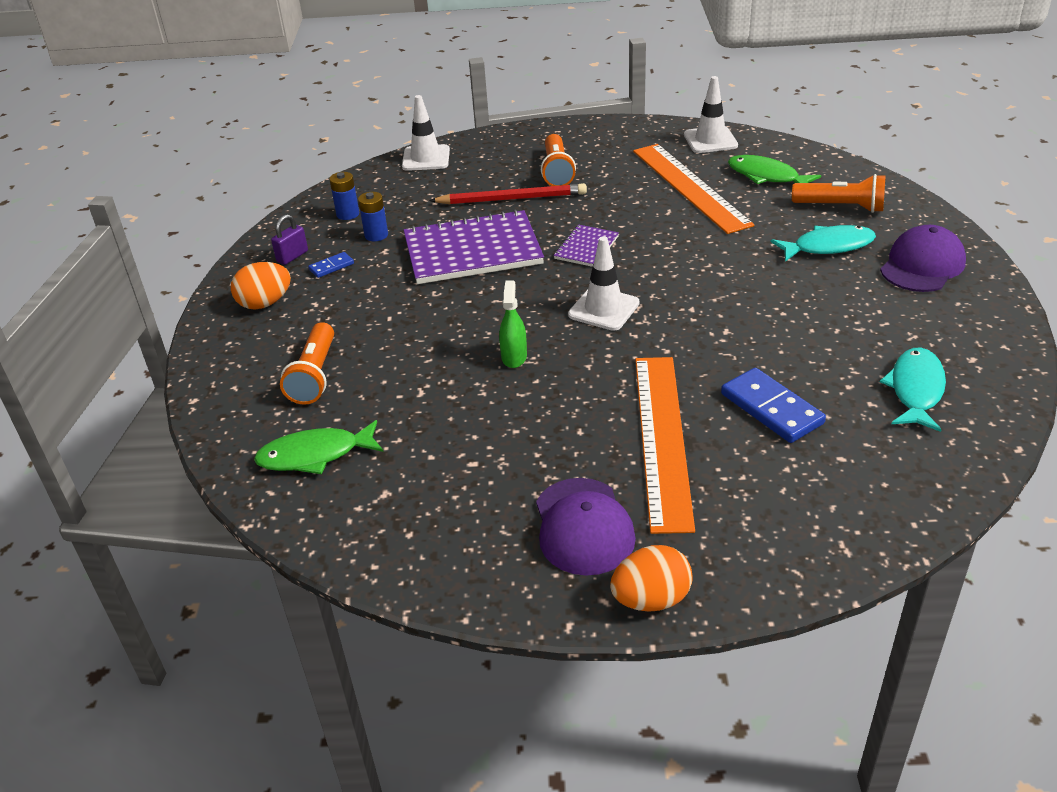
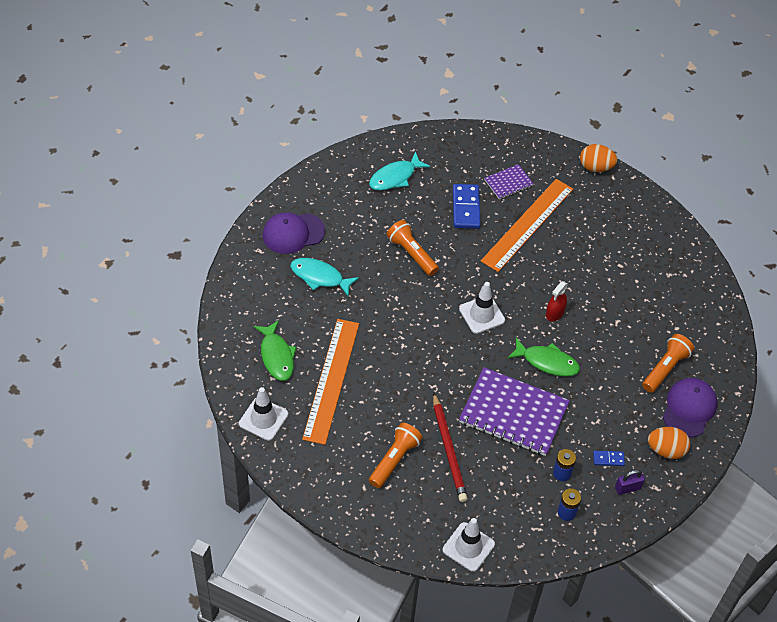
camera: 150 degrees left, 15 degrees up
(315, 455) = (690, 315): green fish -> green fish (547, 362)
(512, 199) = (449, 450): red pencil -> red pencil turned 135 degrees counterclockwise
(514, 357) = (555, 313): green spray bottle -> red spray bottle
(583, 526) = (596, 208): purple cap -> purple cap (689, 408)
(586, 247) = (446, 368): purple notebook -> purple notebook (508, 183)
(841, 207) = (272, 300): orange flashlight -> orange flashlight (412, 253)

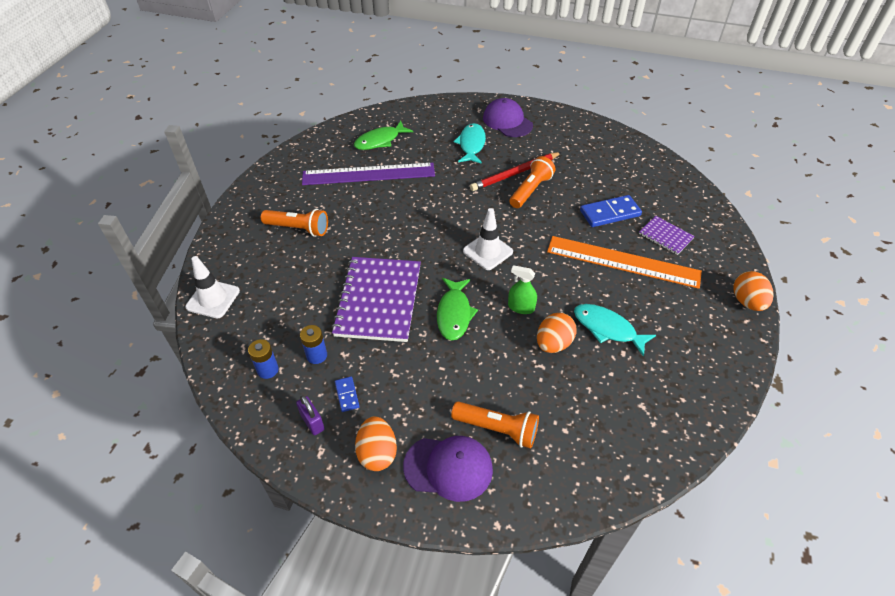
camera: 75 degrees right, 5 degrees down
(263, 419) = (316, 148): white traffic cone -> none
(331, 380) = (368, 174): orange ruler -> purple ruler
(395, 177) = (610, 162): turquoise fish -> turquoise fish (607, 329)
(449, 450) = (320, 262): red pencil -> red pencil (515, 173)
(555, 313) = (521, 307): red spray bottle -> green spray bottle
(598, 305) = (553, 343): none -> orange egg

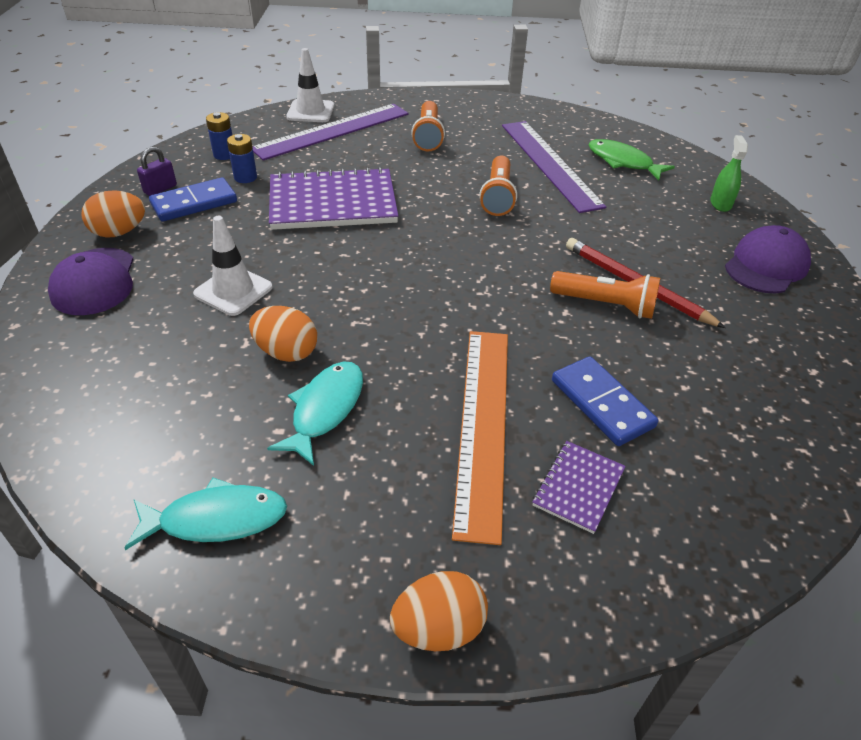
camera: 75 degrees right, 5 degrees down
(260, 287) = (332, 131): none -> purple ruler
(347, 395) = (194, 203): blue domino -> blue domino, size x1.94
(454, 314) = (323, 259): green fish -> none
(471, 144) = (675, 236): turquoise fish -> turquoise fish (216, 519)
(487, 251) = (447, 275): white traffic cone -> white traffic cone (233, 291)
(497, 429) = (144, 313): orange flashlight -> orange flashlight (497, 196)
(521, 307) = (348, 315): green spray bottle -> green spray bottle (720, 203)

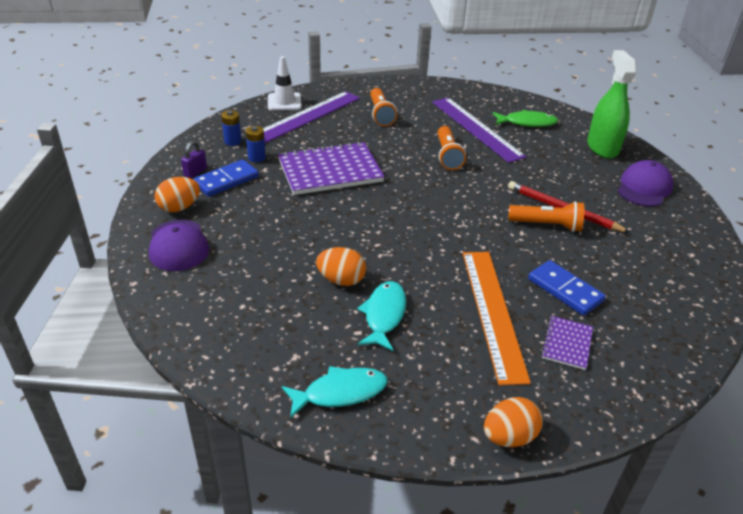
camera: 10 degrees left, 5 degrees down
(233, 291) = (284, 241): white traffic cone -> none
(623, 162) = (527, 123): green fish -> green fish turned 150 degrees clockwise
(720, 203) = (602, 147): green spray bottle -> green spray bottle, size x1.99

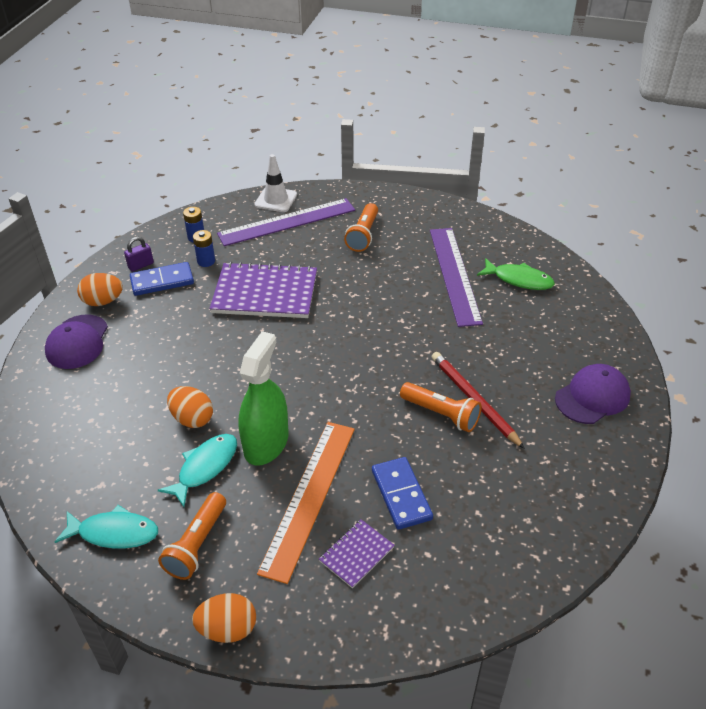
camera: 25 degrees right, 5 degrees up
(447, 156) = (397, 302): orange flashlight -> orange flashlight (197, 544)
(602, 147) = (584, 332): green spray bottle -> green spray bottle (266, 443)

